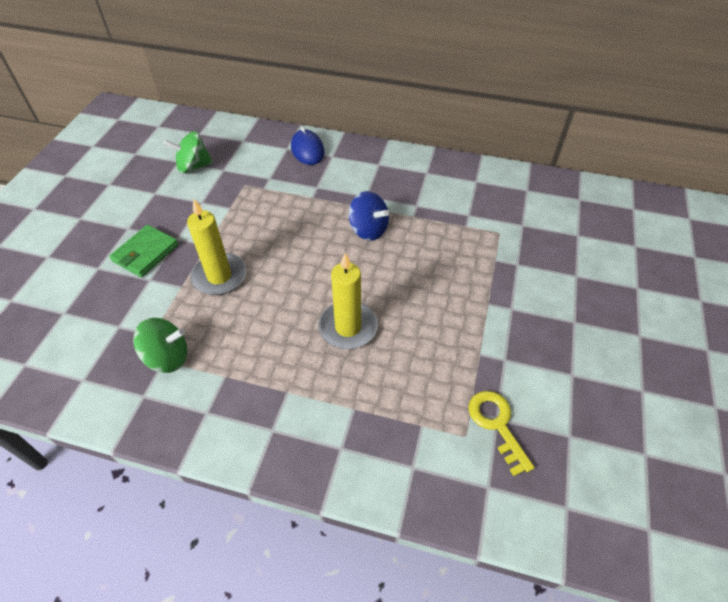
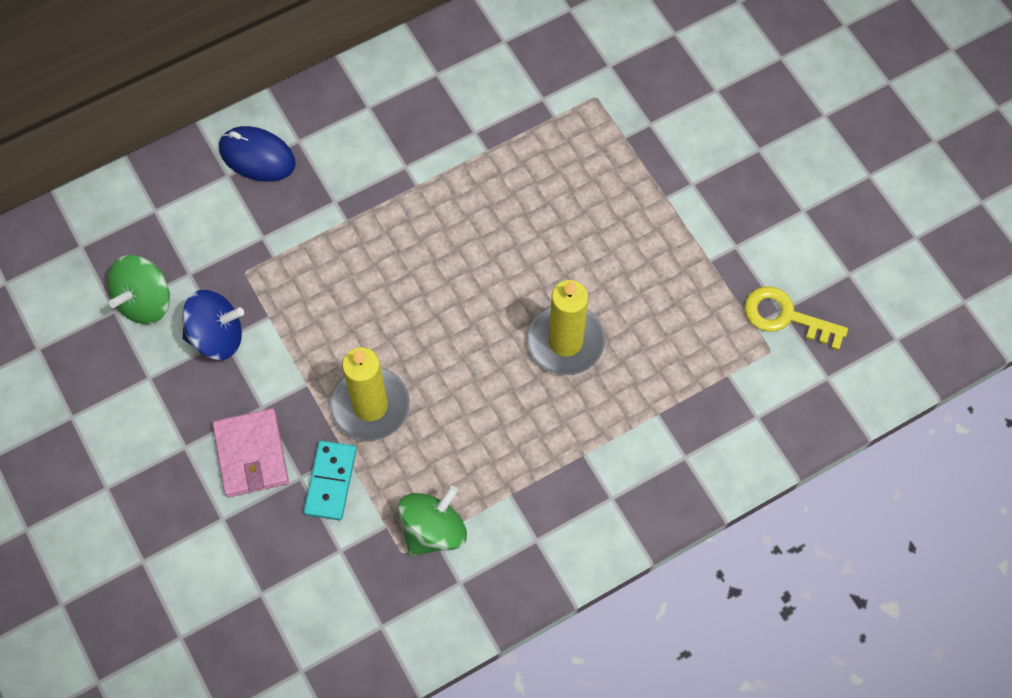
camera: 45 degrees left, 15 degrees up
(145, 253) = (251, 455): green wallet -> pink wallet
(158, 292) = (330, 481): none -> turquoise domino
(368, 230) = (459, 210): blue spinning top -> blue spinning top (217, 336)

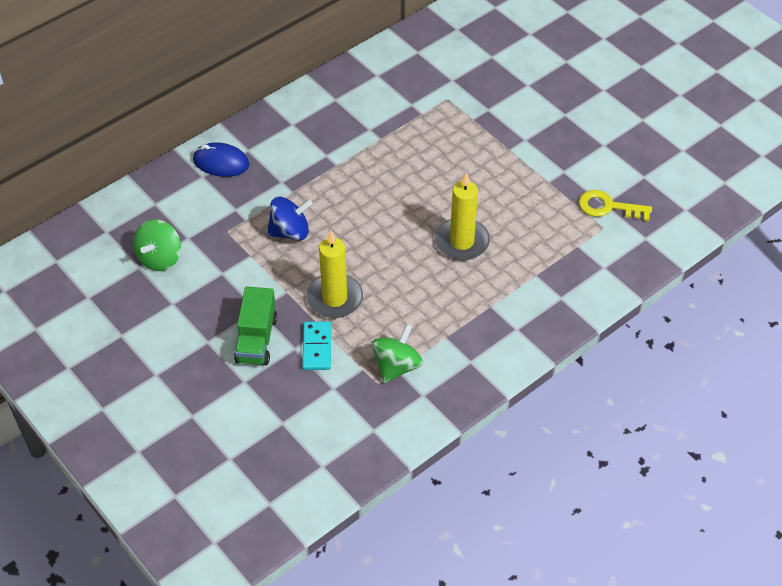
camera: 10 degrees left, 15 degrees down
(217, 336) = (216, 272): blue spinning top -> blue spinning top (290, 232)
(251, 455) = (256, 339): pink wallet -> green truck

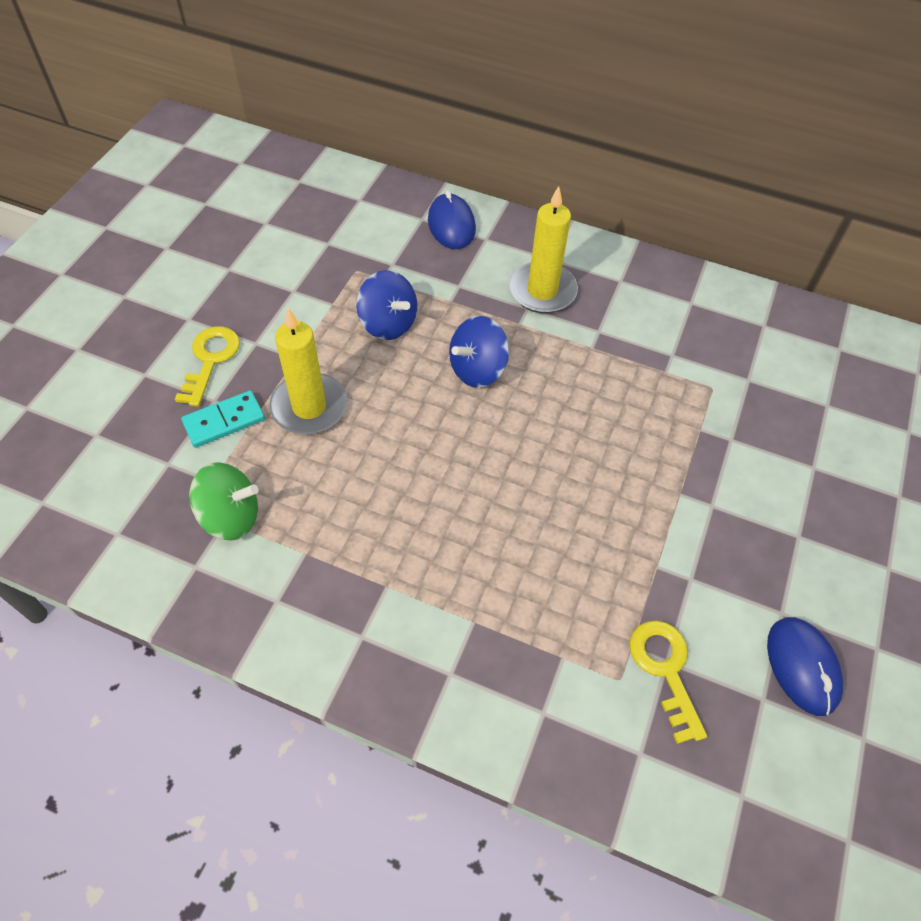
camera: 60 degrees right, 5 degrees up
(160, 258) = (286, 233): green spinning top -> none
(256, 339) = (210, 360): green truck -> yellow key
(360, 201) = (477, 369): none -> blue spinning top
(462, 242) = (479, 504): yellow candle -> yellow candle (542, 291)
(636, 153) = (802, 667): none -> blue mouse

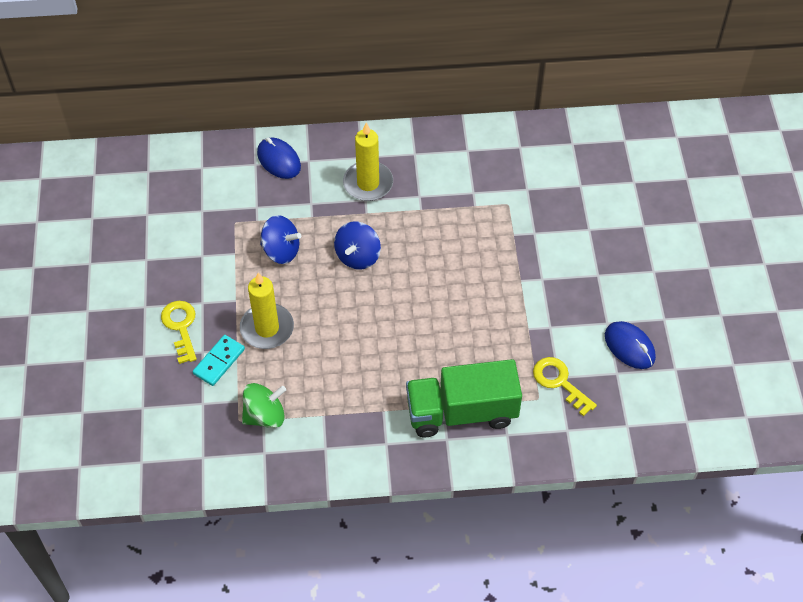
camera: 25 degrees left, 0 degrees up
(495, 643) = (461, 412): none -> green truck

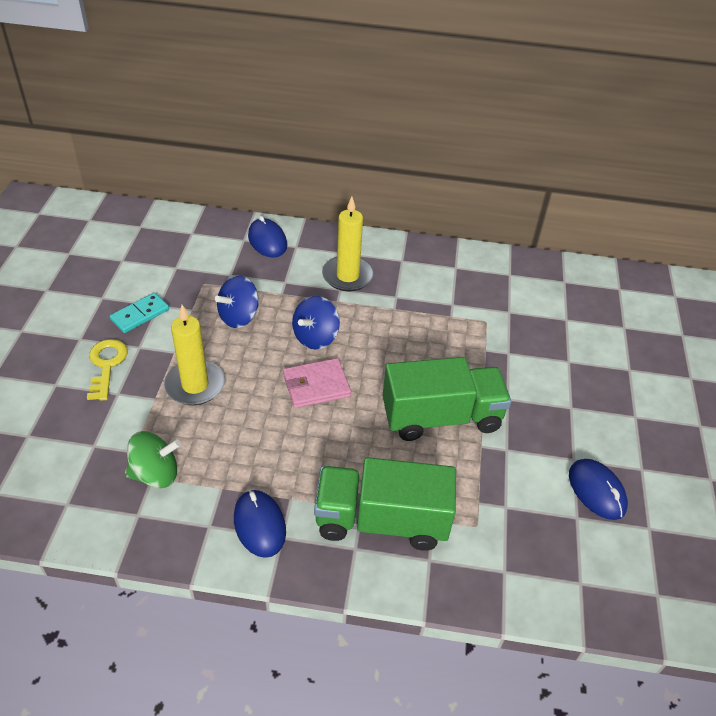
camera: 10 degrees right, 10 degrees down
(219, 361) = (130, 407): turquoise domino -> turquoise domino (140, 314)
(281, 251) = (239, 316): blue spinning top -> blue spinning top turned 105 degrees clockwise
(365, 438) = (259, 525): none -> blue mouse
(373, 304) = (316, 385): none -> pink wallet
(489, 309) = (441, 417): none -> green truck
(559, 382) = (506, 512): yellow key -> none

